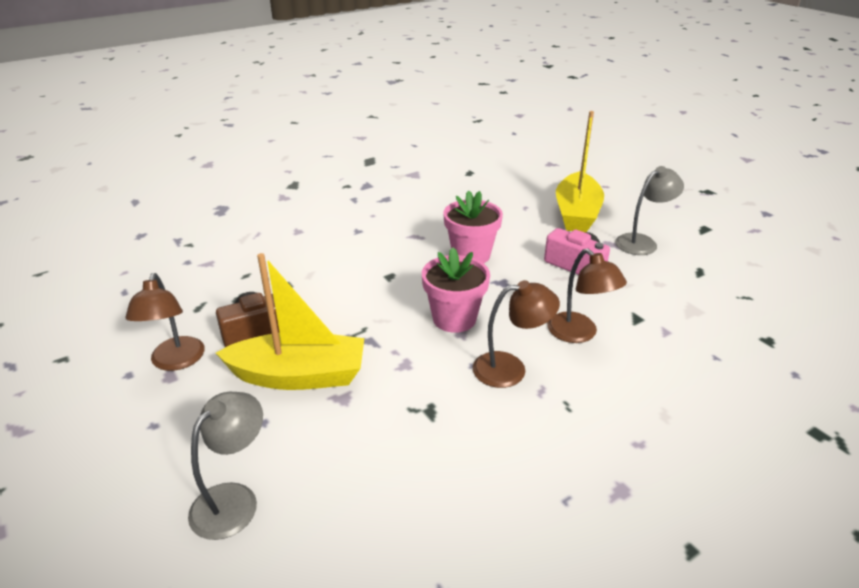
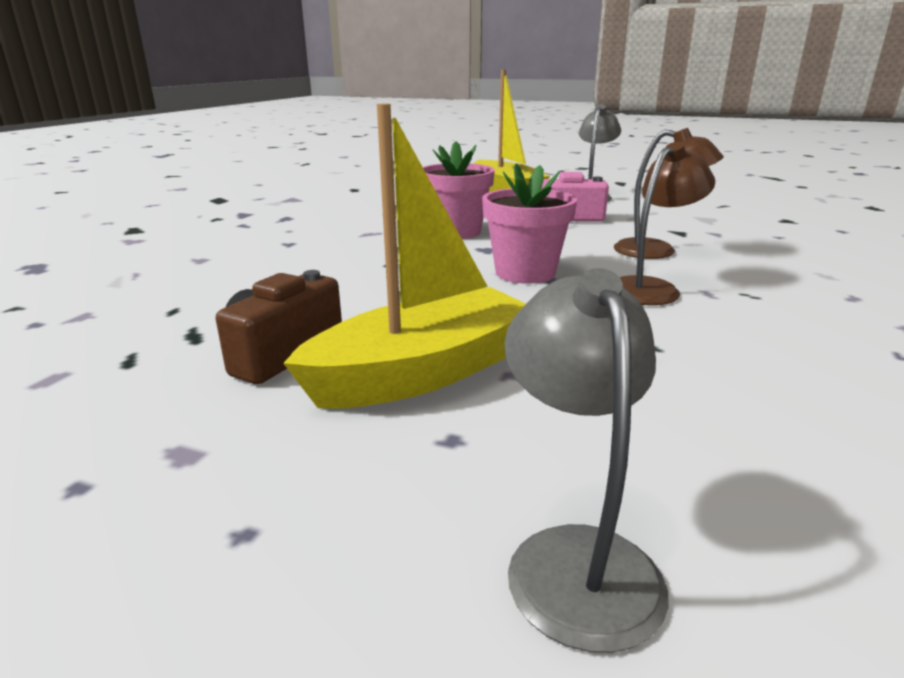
camera: 35 degrees left, 10 degrees down
(176, 361) = (171, 432): brown lamp -> none

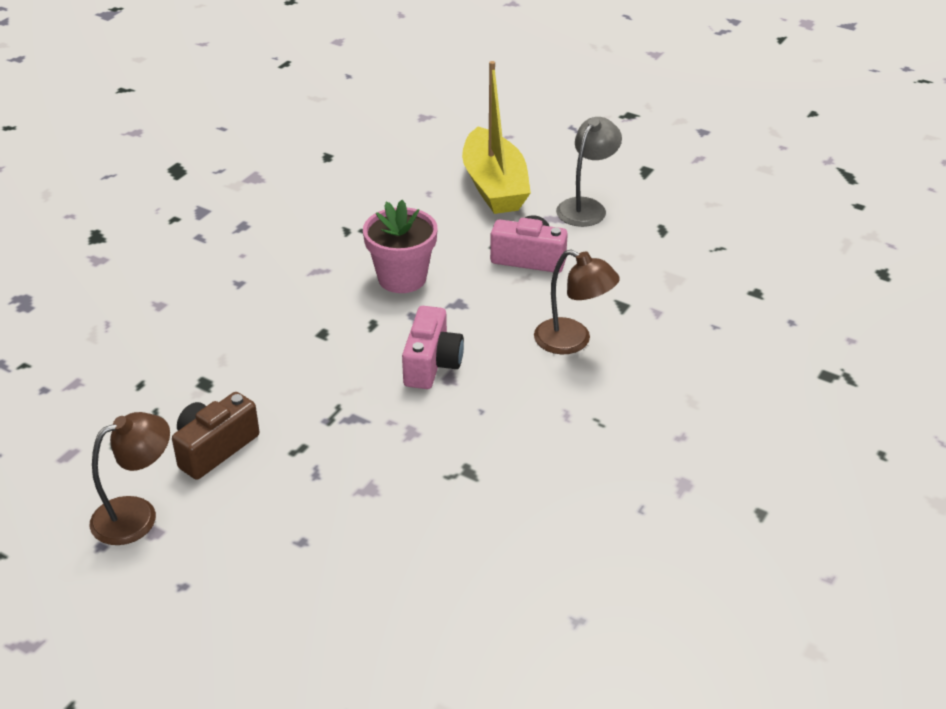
camera: 10 degrees right, 15 degrees up
(423, 372) = (304, 481): yellow boat -> none
(525, 273) = (431, 364): pink flower pot -> pink camera
(575, 557) = (332, 620): grey lamp -> none
(651, 288) = (524, 401): brown lamp -> brown lamp (137, 515)

